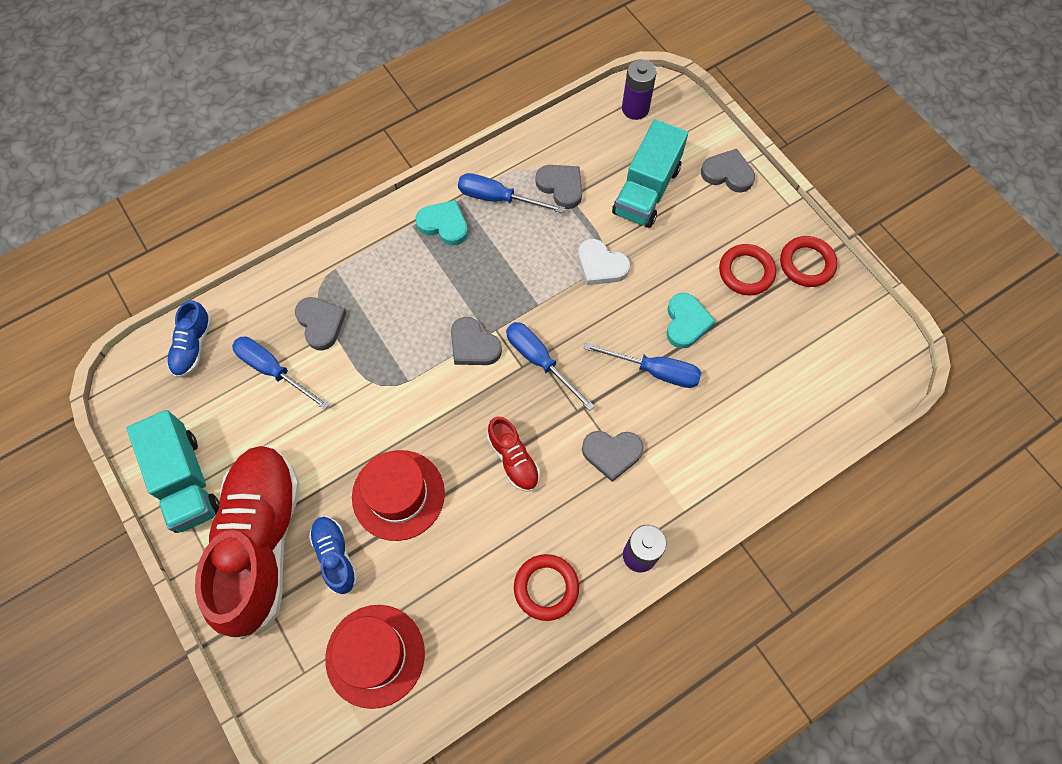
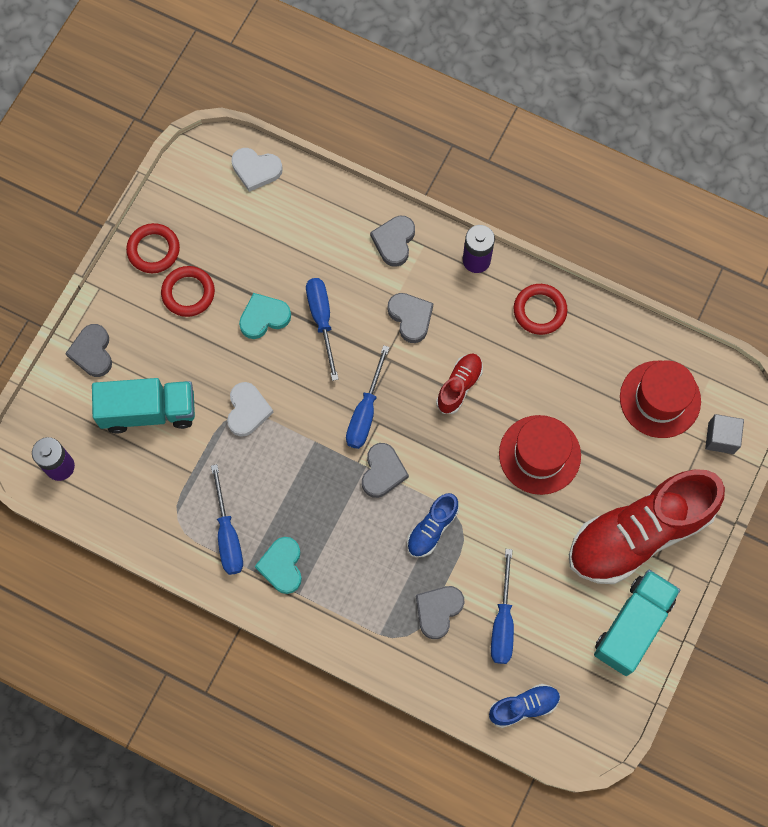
camera: 120 degrees left, 5 degrees up
(293, 695) = (721, 438): none -> grey cube
(335, 556) = (613, 471): blue shoe -> blue shoe (432, 529)
(561, 187) = (185, 486): grey heart -> grey heart (394, 241)
(854, 393) = (256, 170): none -> white heart

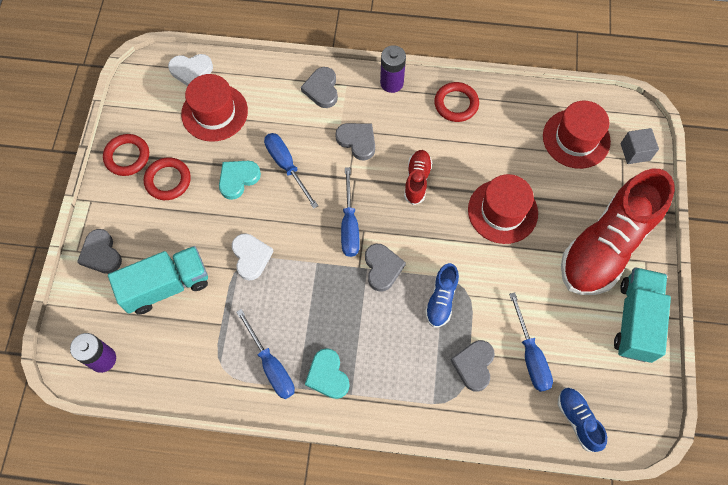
camera: 20 degrees left, 5 degrees down
(265, 229) = (214, 112): none -> red hat
(523, 706) = (578, 420): blue shoe -> blue shoe turned 75 degrees counterclockwise

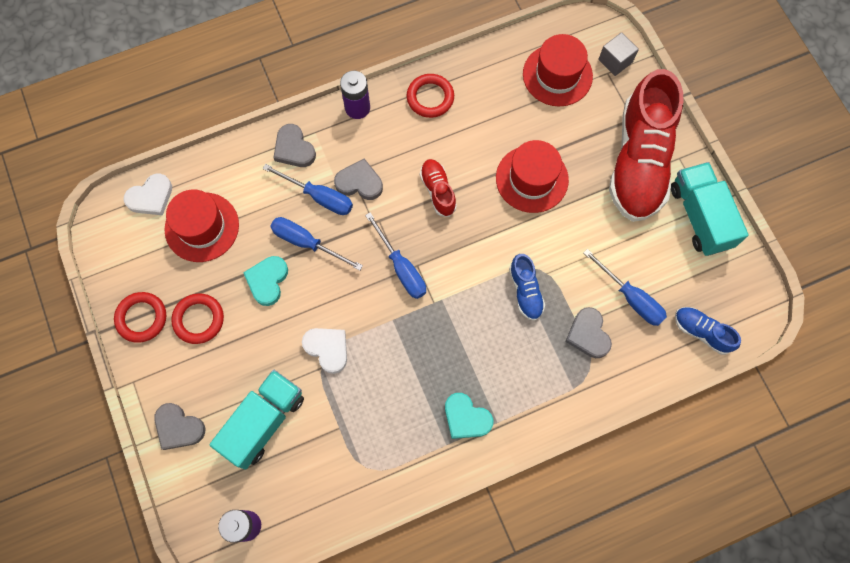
camera: 30 degrees left, 5 degrees up
(271, 365) = (409, 439): blue screwdriver -> blue screwdriver (319, 197)
(382, 268) = (455, 291): grey heart -> none

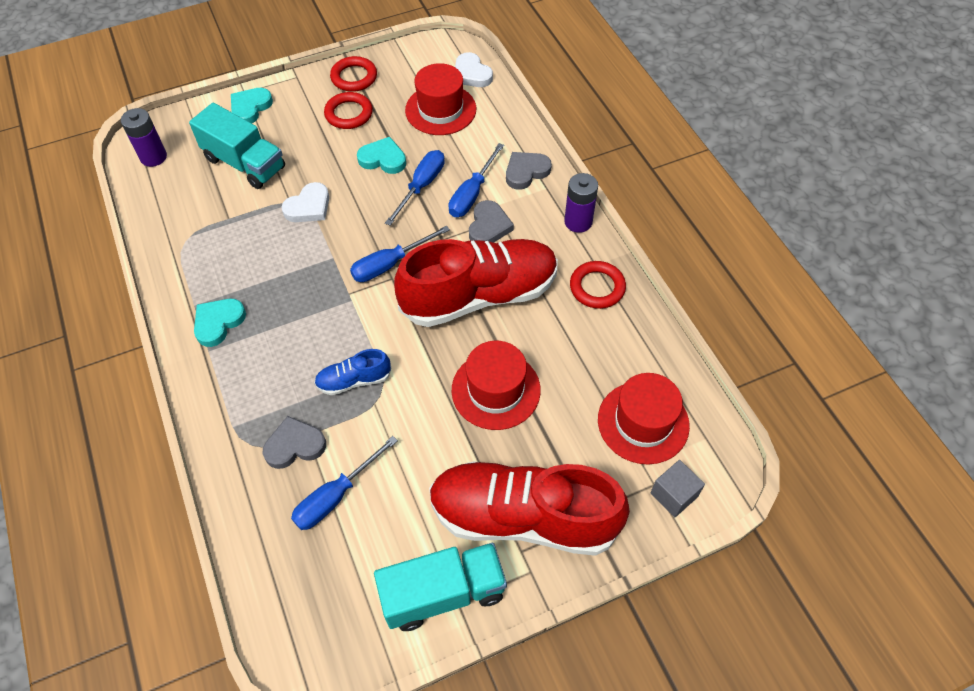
camera: 90 degrees right, 15 degrees down
(178, 427) = (250, 108): grey heart -> turquoise heart
(438, 191) = (479, 296): red shoe -> red shoe, size x2.29
(702, 332) = (281, 582): blue shoe -> none

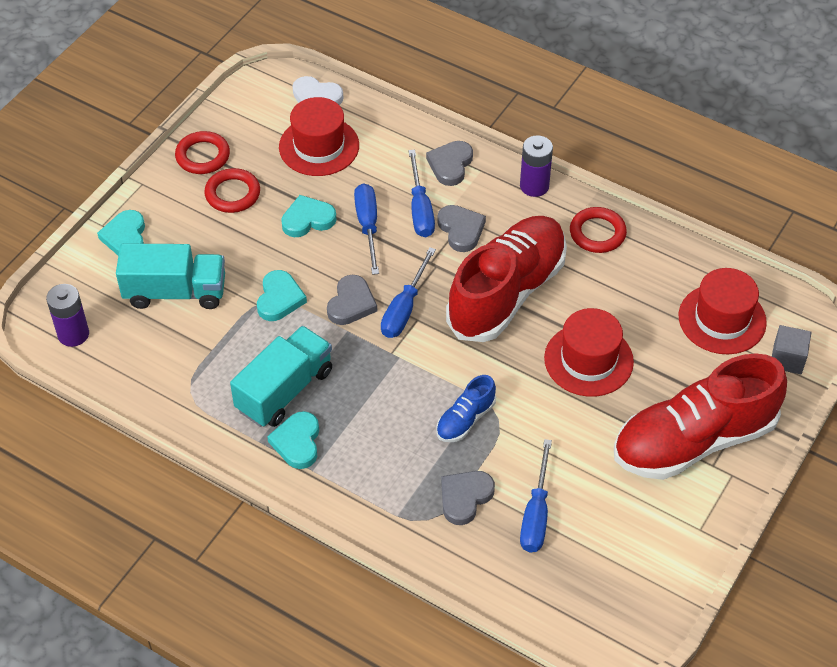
camera: 35 degrees left, 5 degrees down
(308, 207) = (279, 299): white heart -> turquoise heart
(355, 238) = (351, 303): none -> grey heart
(443, 593) = (682, 529): turquoise truck -> turquoise truck (284, 390)

